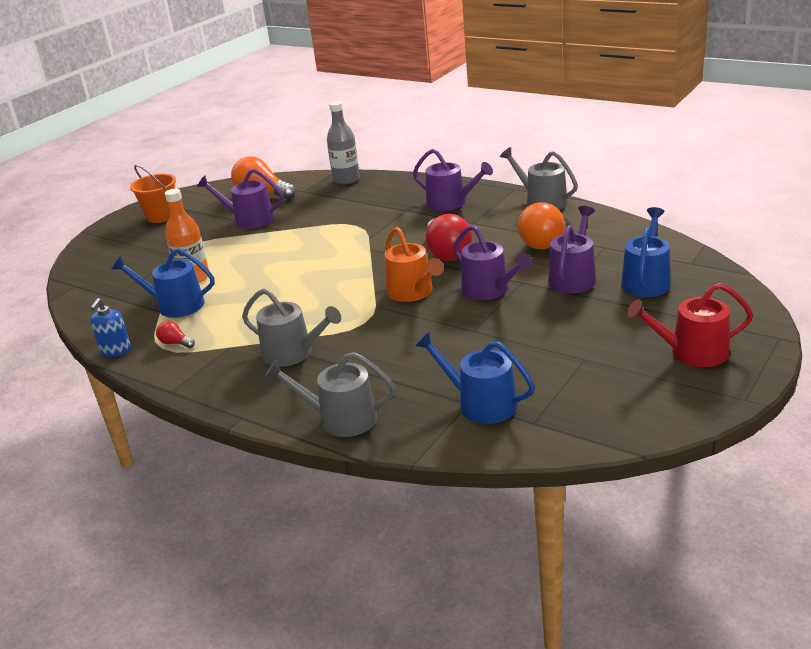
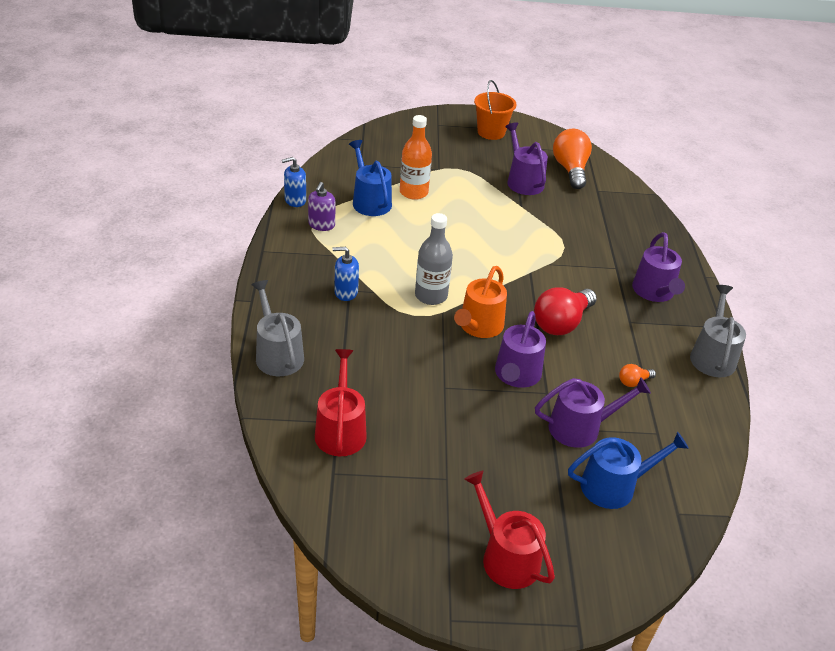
camera: 50 degrees right, 10 degrees up
(175, 343) = (321, 225): red light bulb -> purple soap dispenser
(293, 353) = (346, 292): grey watering can -> blue soap dispenser
(346, 179) = (640, 207): grey bottle -> grey bottle (431, 296)
(480, 404) = (340, 430): blue watering can -> red watering can
(542, 241) = (633, 382): orange light bulb -> orange light bulb, size x0.46

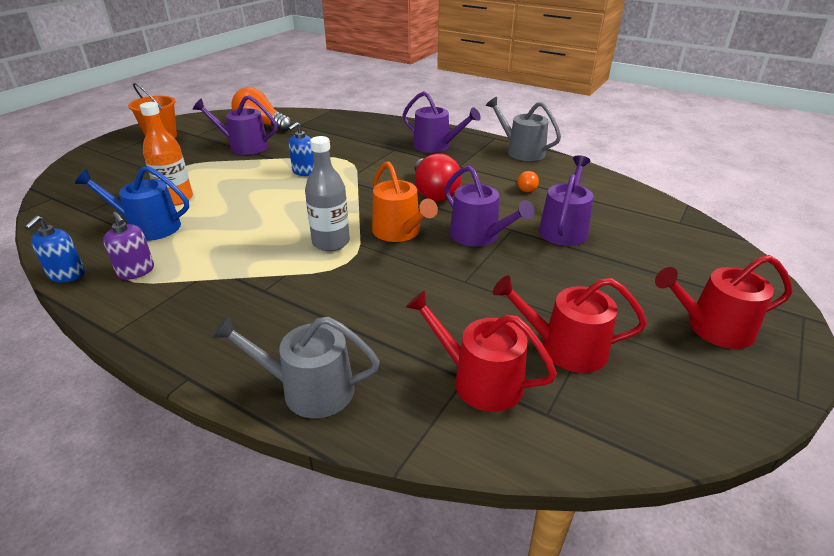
camera: 55 degrees left, 5 degrees down
(346, 292) = (264, 294): blue soap dispenser -> blue soap dispenser (304, 172)
(408, 467) = (565, 348): none -> red watering can
(614, 486) = (640, 238): blue watering can -> none

